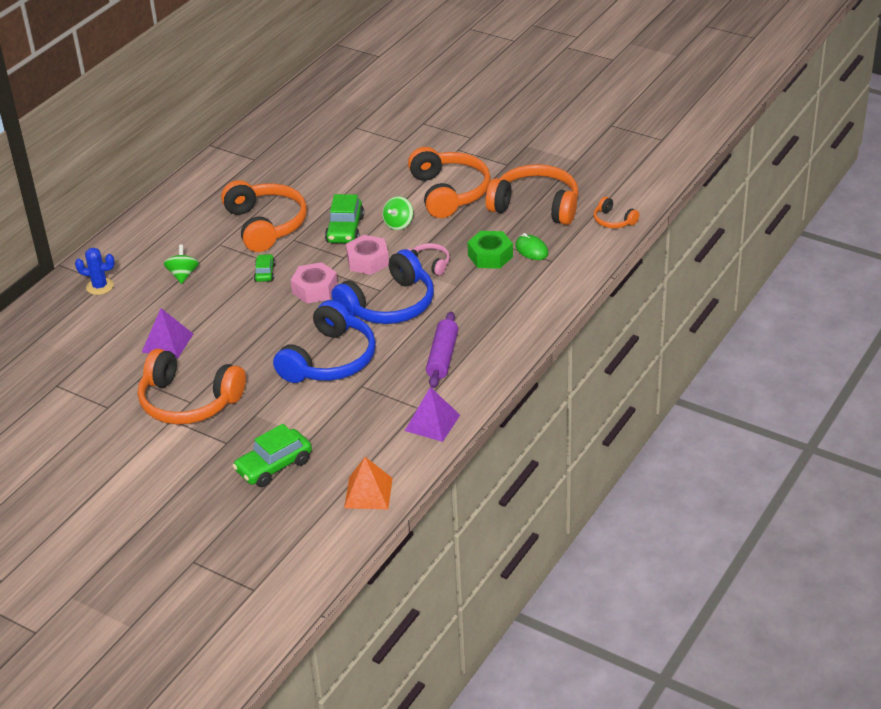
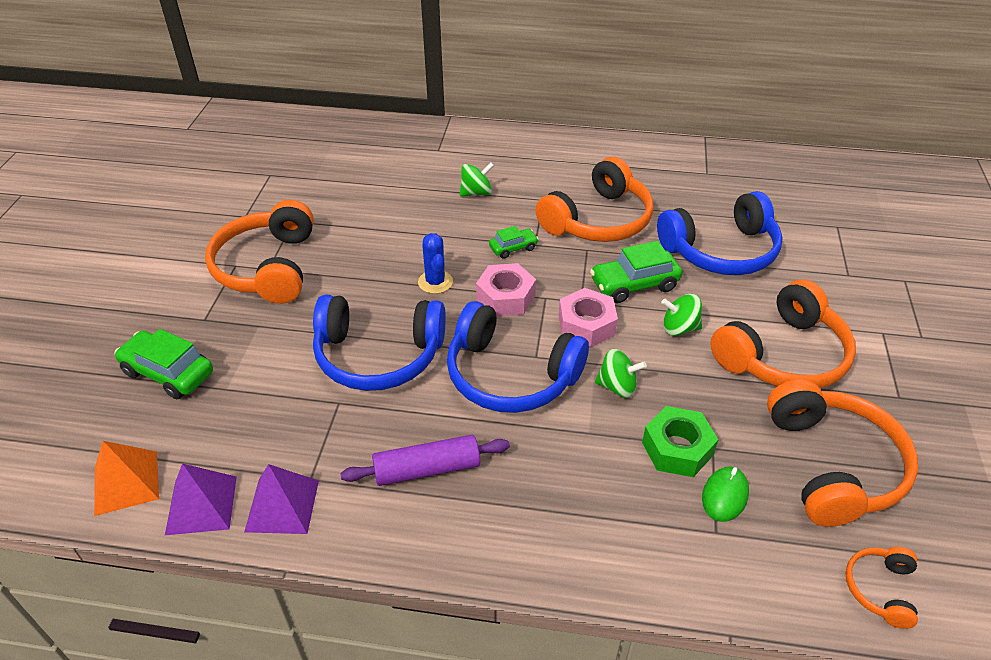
camera: 65 degrees right, 5 degrees up
(100, 286) = (429, 149): blue cactus -> blue cactus (435, 282)
(167, 343) = (360, 220): purple pyramid -> purple pyramid (201, 505)
(341, 182) = (721, 251): none -> blue headphones
(429, 264) = (617, 386): pink headphones -> green spinning top

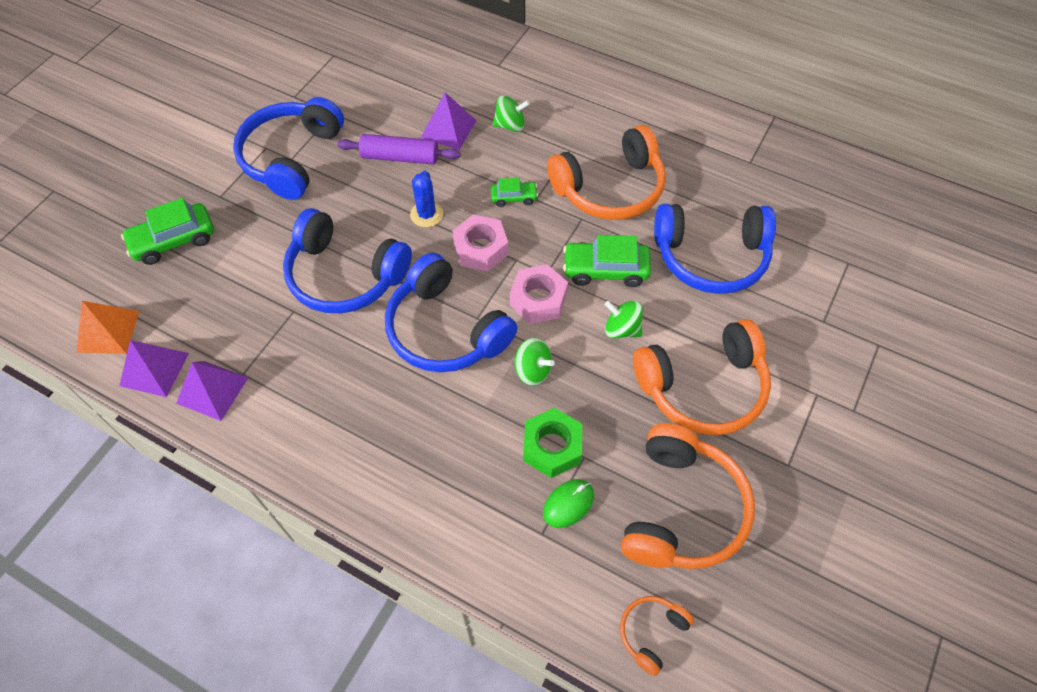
camera: 20 degrees right, 15 degrees up
(168, 373) = (173, 240): green car -> green car turned 75 degrees counterclockwise
(268, 267) = (291, 157): orange headphones -> blue headphones
(418, 208) = (448, 129): none -> purple pyramid
(427, 469) = (336, 395): purple rolling pin -> purple rolling pin (400, 157)

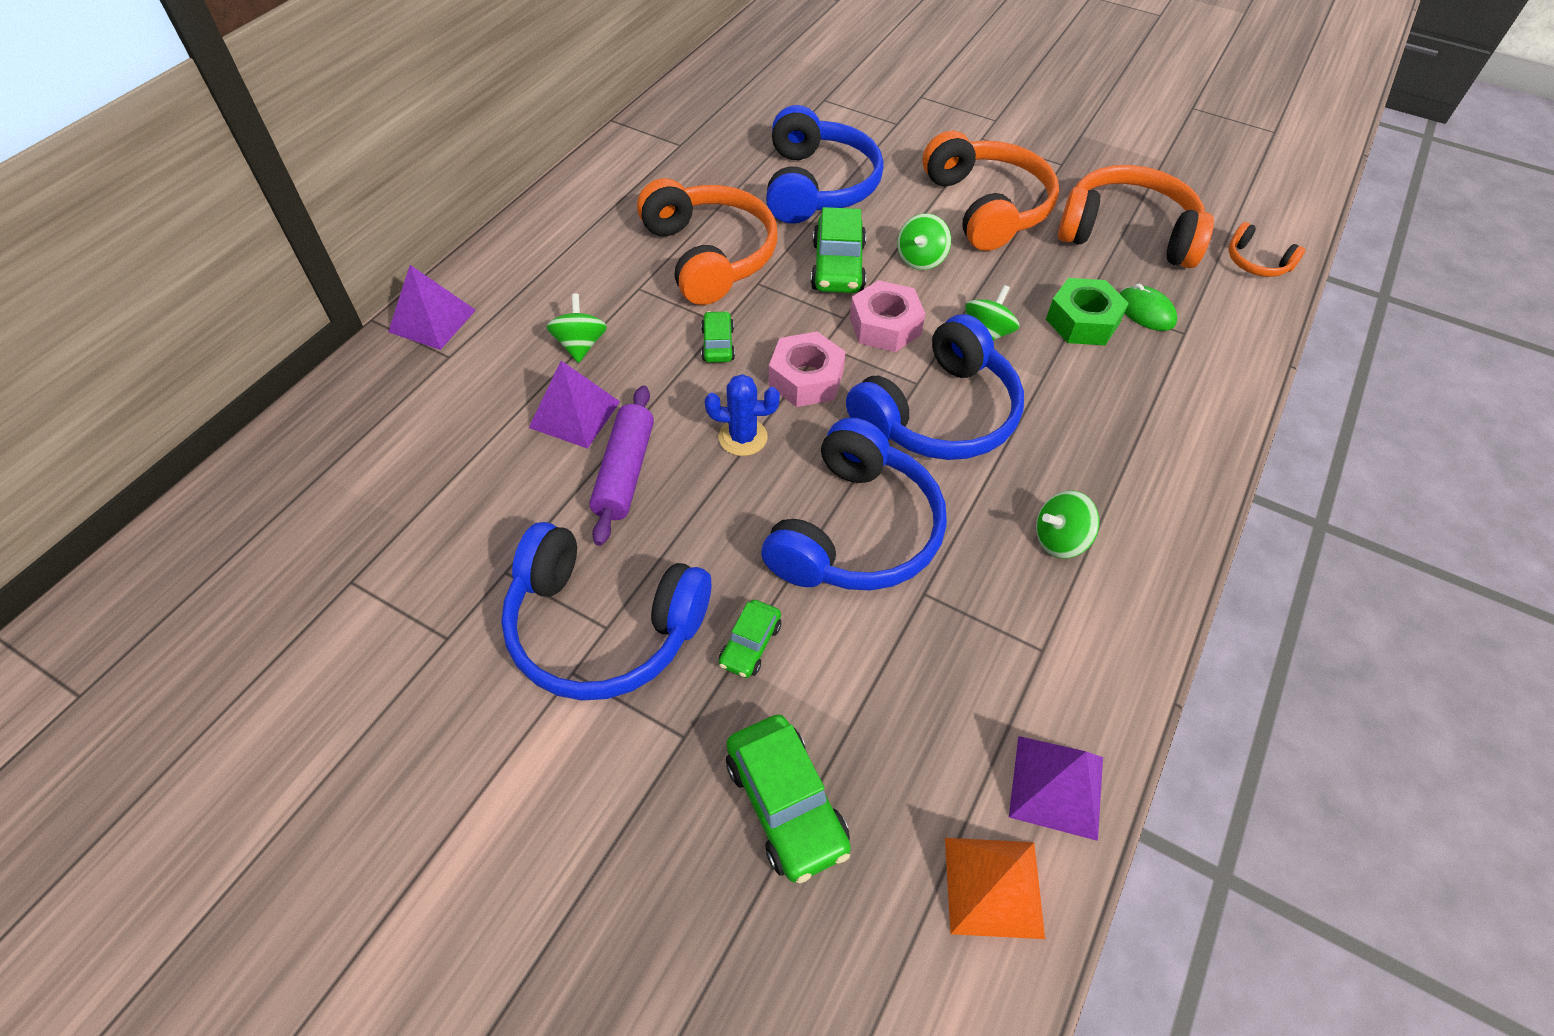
camera: 90 degrees left, 5 degrees down
(212, 390) = (1078, 689): purple pyramid -> purple pyramid (432, 321)
(270, 223) = (750, 644): none -> green car
(326, 396) = (1059, 539): none -> green spinning top

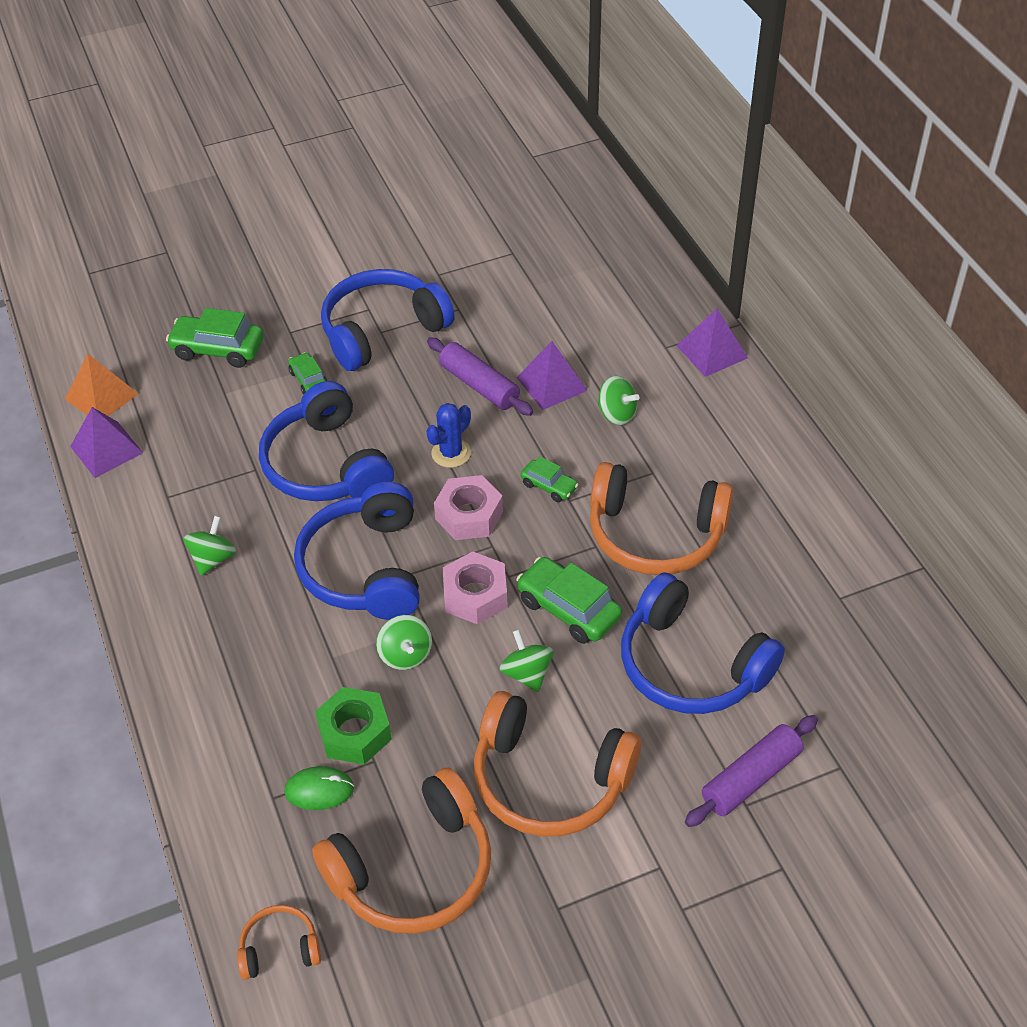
camera: 130 degrees right, 5 degrees down
(875, 128) = (751, 778): none -> purple rolling pin

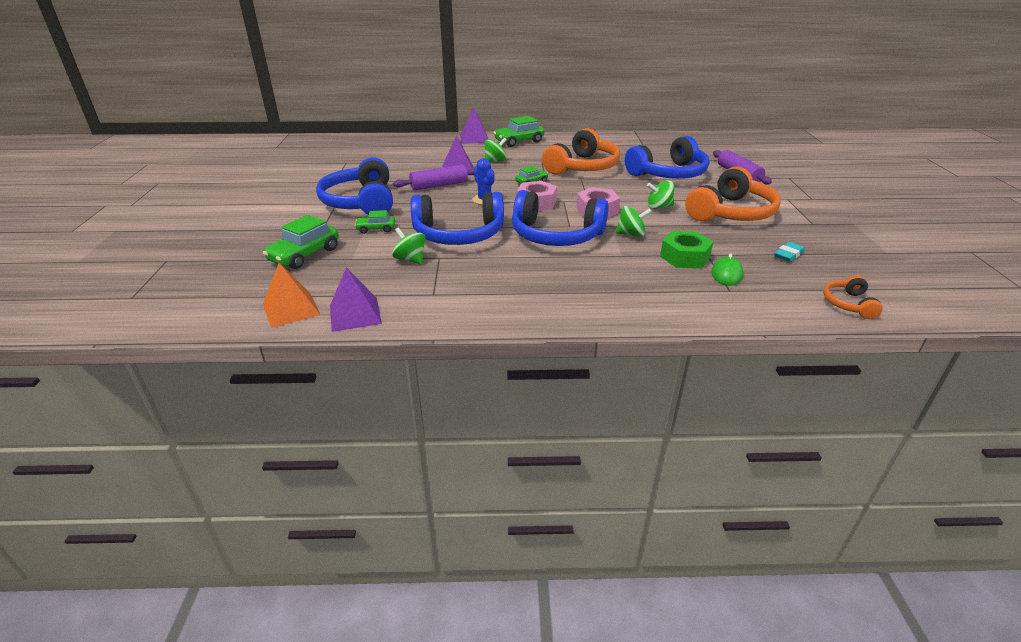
camera: 70 degrees left, 15 degrees down
(213, 559) = (510, 284): green spinning top -> green spinning top (410, 259)
(413, 869) = (788, 255): orange headphones -> turquoise eraser
(568, 609) = (620, 191): green car -> green car (519, 141)

